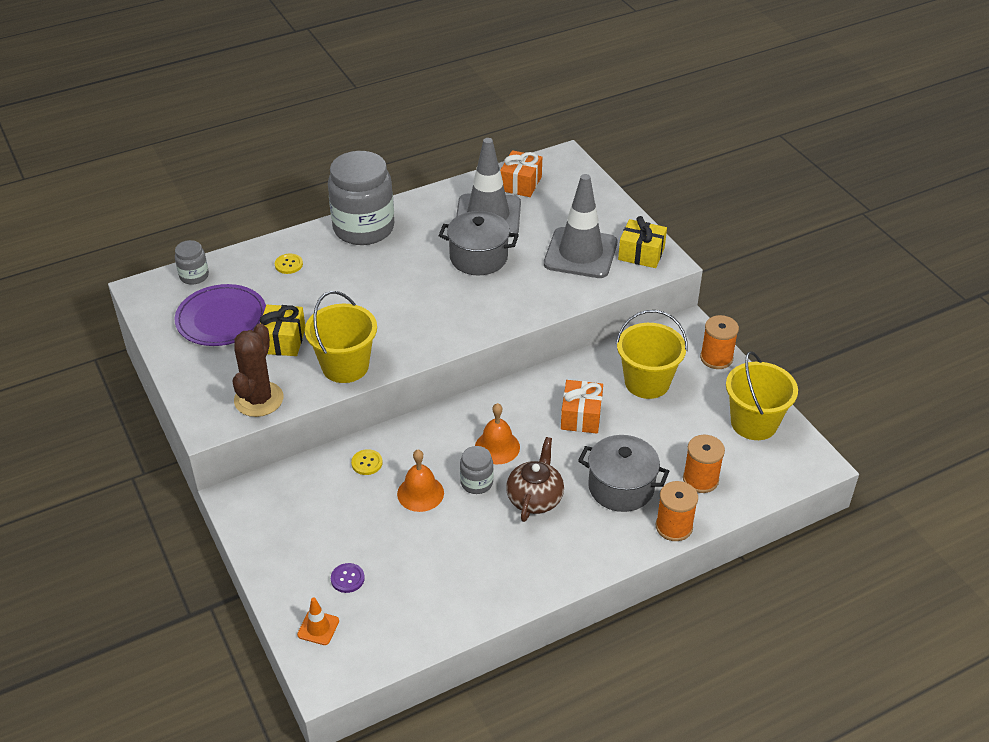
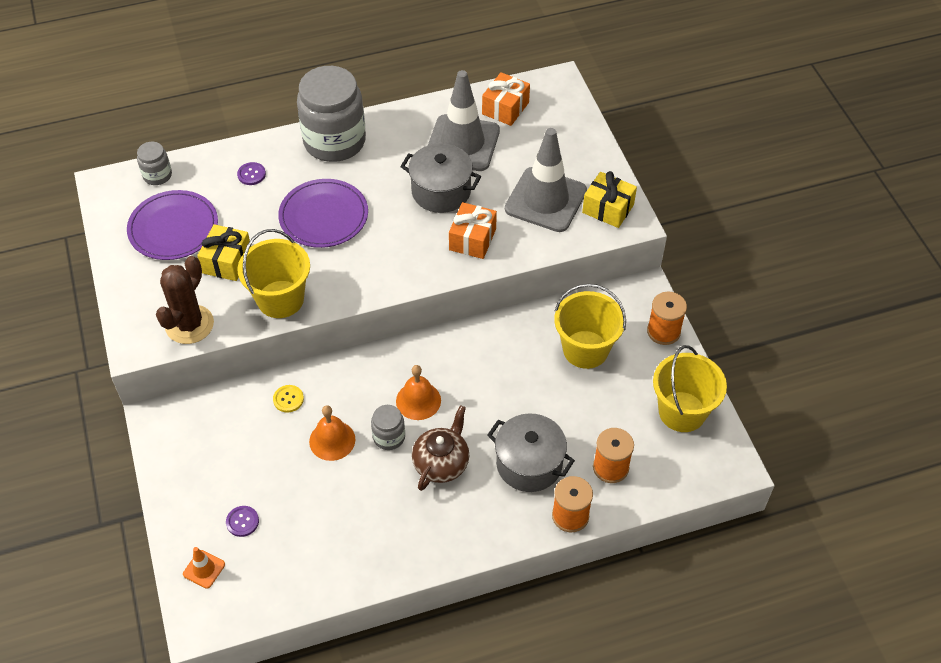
camera: 10 degrees right, 10 degrees up
(288, 264) = (251, 174): yellow button -> purple button
(369, 291) = (323, 216): none -> purple plate
(581, 416) = (509, 378): orange gift -> orange gift (472, 239)

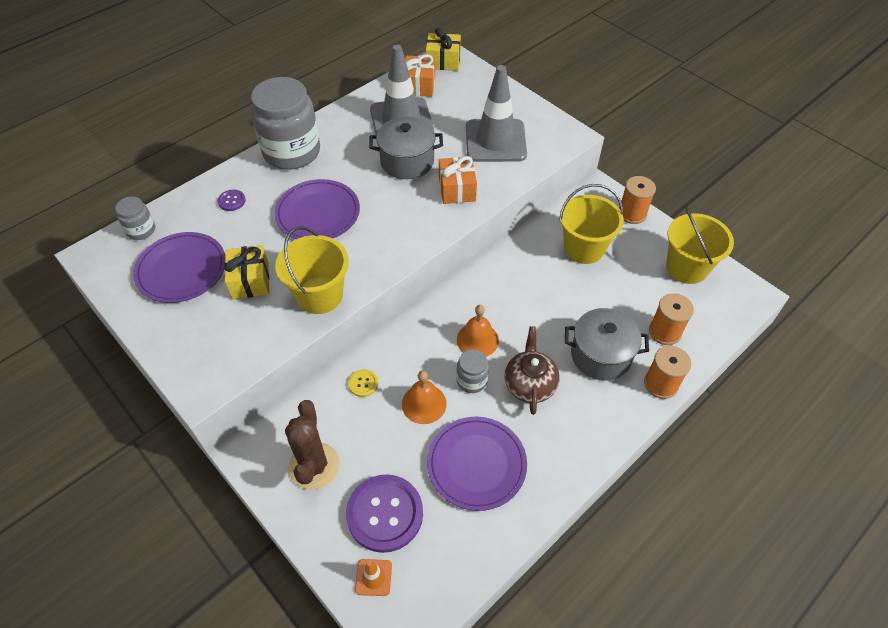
camera: 25 degrees left, 0 degrees up
(189, 324) = (245, 349): brown cactus -> brown cactus (314, 466)
(242, 522) = (385, 514): purple button -> purple button, size x2.29
(347, 514) = (476, 464): none -> purple plate
(608, 209) = (547, 132): yellow gift -> yellow gift (443, 61)

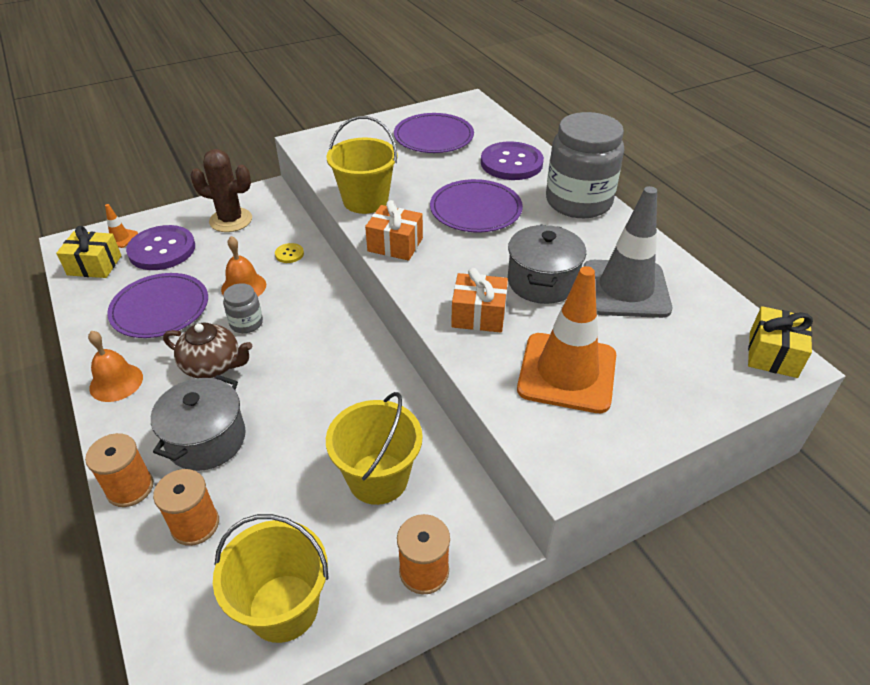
camera: 105 degrees right, 10 degrees down
(141, 230) = (489, 120): grey jar -> none
(232, 201) = (511, 163): purple button -> purple button, size x2.29
(250, 281) = (403, 167): yellow gift -> yellow gift (94, 265)
(419, 85) = (706, 318): orange gift -> orange gift (395, 244)
(477, 340) = (291, 338): orange bell -> orange bell (116, 382)
(495, 141) = (567, 372): grey traffic cone -> orange traffic cone

